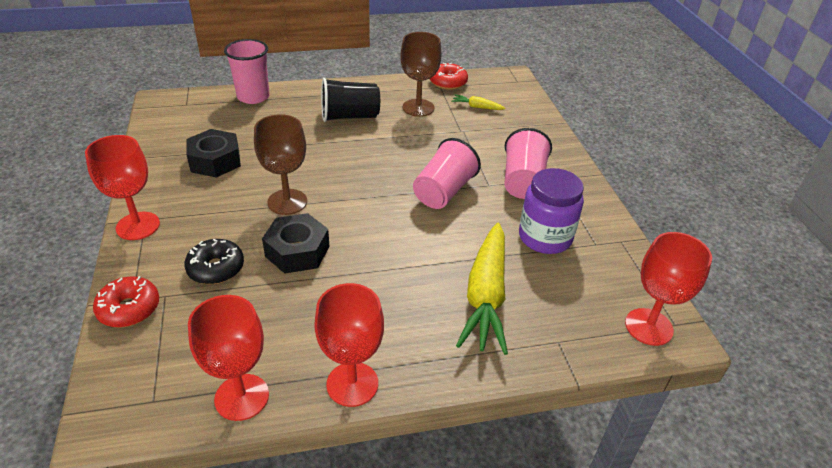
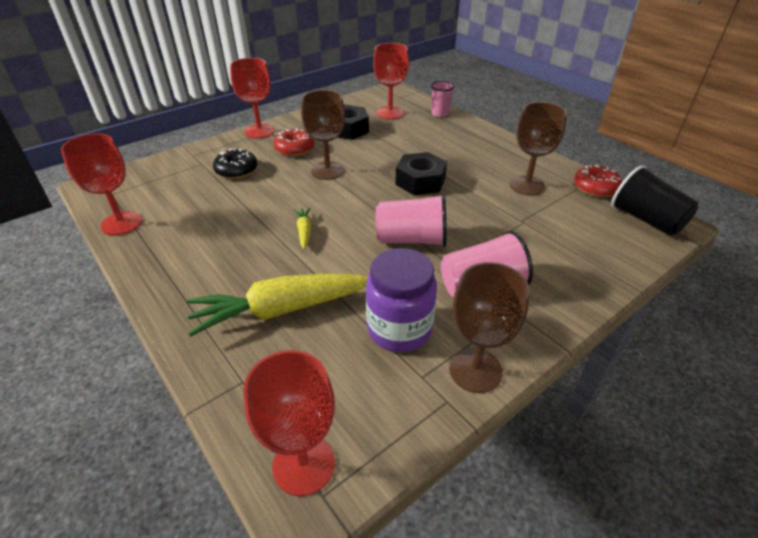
camera: 65 degrees right, 0 degrees up
(129, 309) = (184, 157): red donut -> red donut (294, 149)
(253, 97) = (440, 114): pink cup -> pink cup, size x0.63
(297, 251) = (275, 194): black nut -> black nut (420, 181)
(349, 116) = (466, 158): black cup -> black cup (645, 220)
(352, 384) = (146, 266): red goblet -> red goblet (390, 113)
(477, 107) = (577, 218): yellow carrot -> yellow carrot (304, 231)
(600, 218) = (475, 370): none -> brown goblet

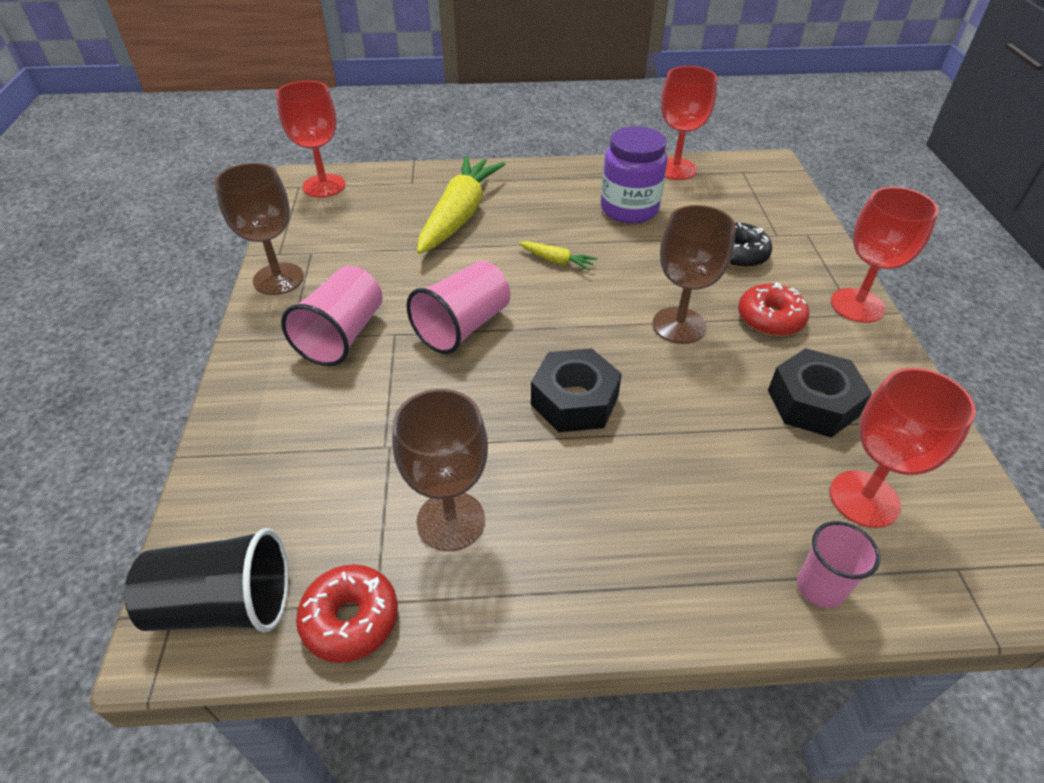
camera: 125 degrees right, 5 degrees up
(399, 329) = (364, 262): purple jar -> purple jar (629, 209)

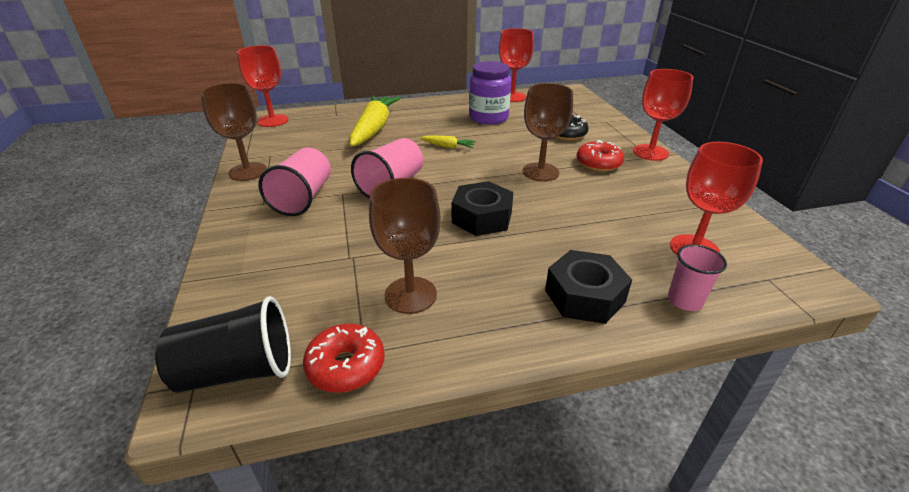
camera: 10 degrees left, 10 degrees down
(812, 403) = (641, 203): black nut -> black nut (584, 296)

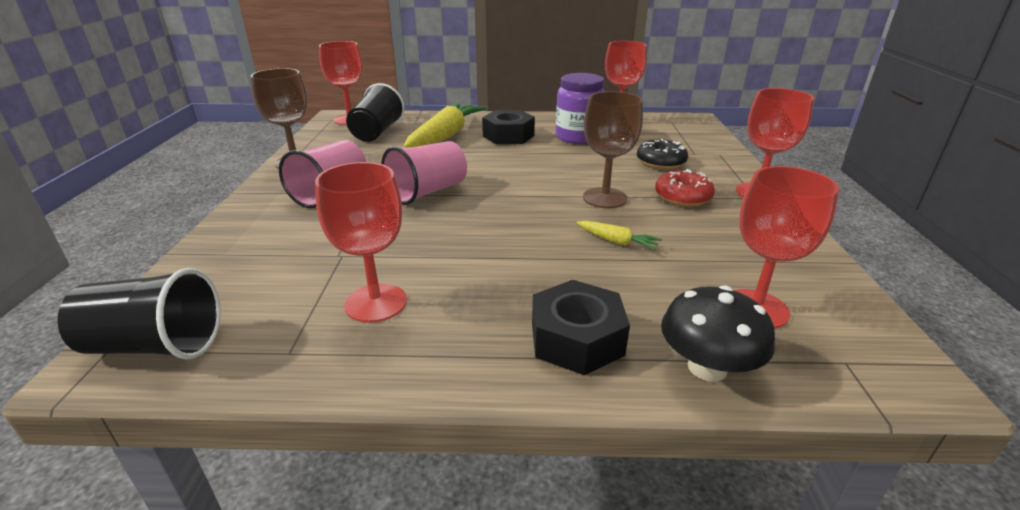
camera: 15 degrees right, 5 degrees down
(307, 131) = (377, 132): none -> black cup
(346, 366) = (261, 362): red donut -> none
(410, 295) = (376, 303): brown goblet -> red goblet
(448, 146) = (514, 161): yellow carrot -> yellow carrot (617, 241)
(482, 217) = (506, 236): black nut -> black nut (508, 136)
(684, 300) = (707, 367): pink cup -> black mushroom

